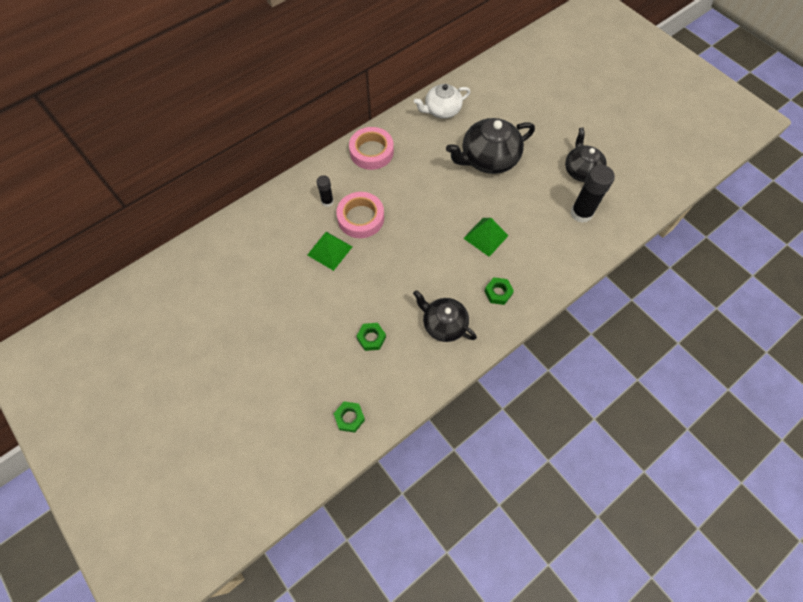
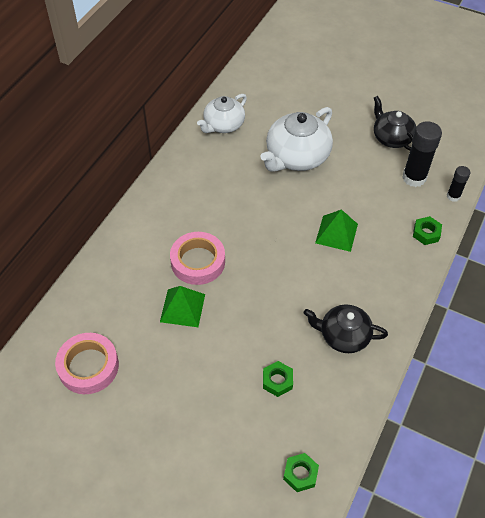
camera: 25 degrees left, 10 degrees down
(327, 201) = (152, 258): black glue stick -> black glue stick (453, 196)
(371, 152) = (172, 190): pink tape -> pink tape (88, 366)
(488, 159) = (296, 157): black teapot -> white teapot
(498, 293) = (379, 283): green nut -> green nut (426, 233)

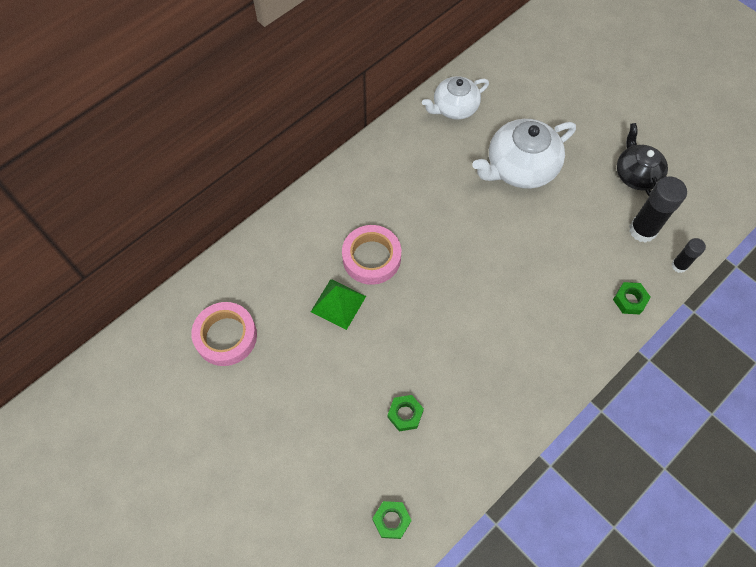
camera: 20 degrees right, 10 degrees up
(336, 233) = (529, 270): green pyramid -> none
(343, 336) = (492, 388): black teapot -> none

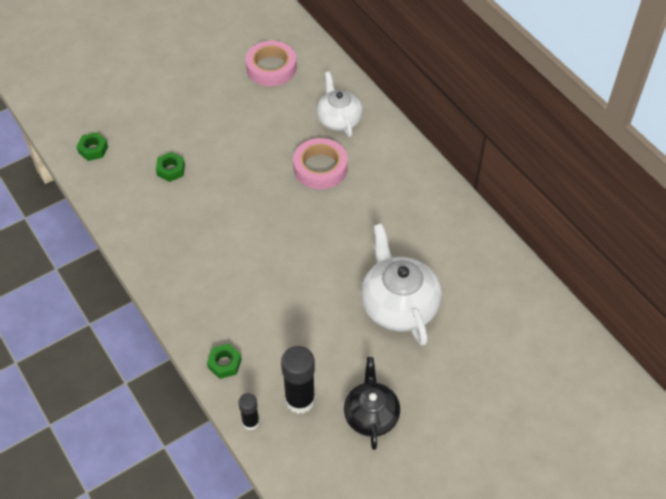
camera: 100 degrees right, 10 degrees down
(338, 304) = (281, 139): green pyramid -> none
(454, 108) = (485, 261): white teapot -> white teapot (338, 119)
(636, 174) = (371, 415): black teapot -> black teapot turned 90 degrees counterclockwise

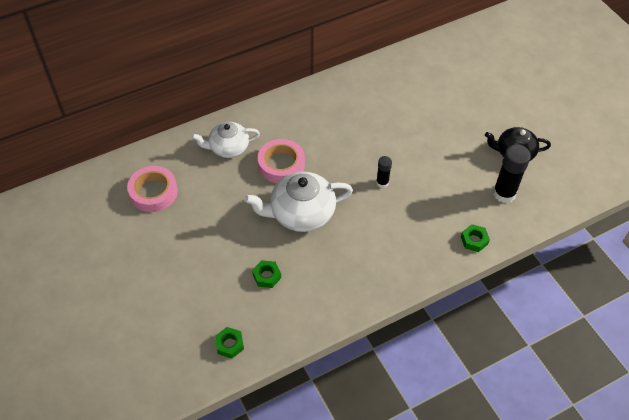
camera: 85 degrees left, 0 degrees up
(250, 422) = (524, 225): black glue stick -> black glue stick (382, 183)
(398, 304) = (421, 128): white teapot -> white teapot (301, 213)

